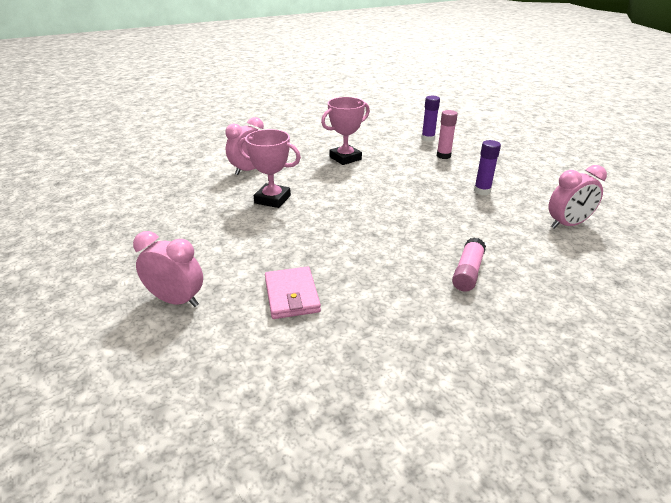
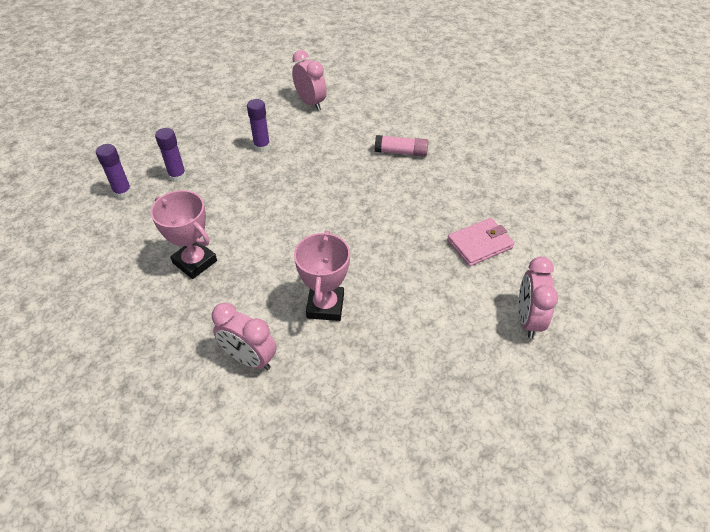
camera: 105 degrees left, 15 degrees up
(443, 156) = (177, 176): pink glue stick -> purple glue stick

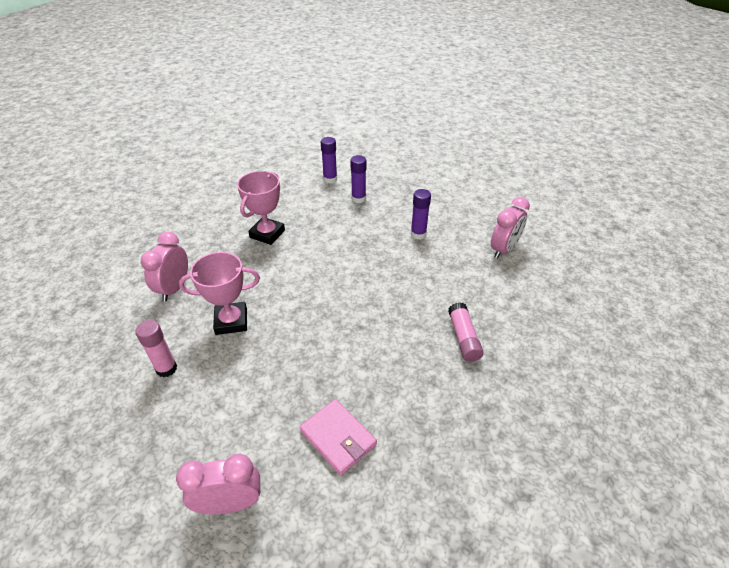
camera: 75 degrees right, 5 degrees down
(373, 366) = (166, 368): none -> pink glue stick

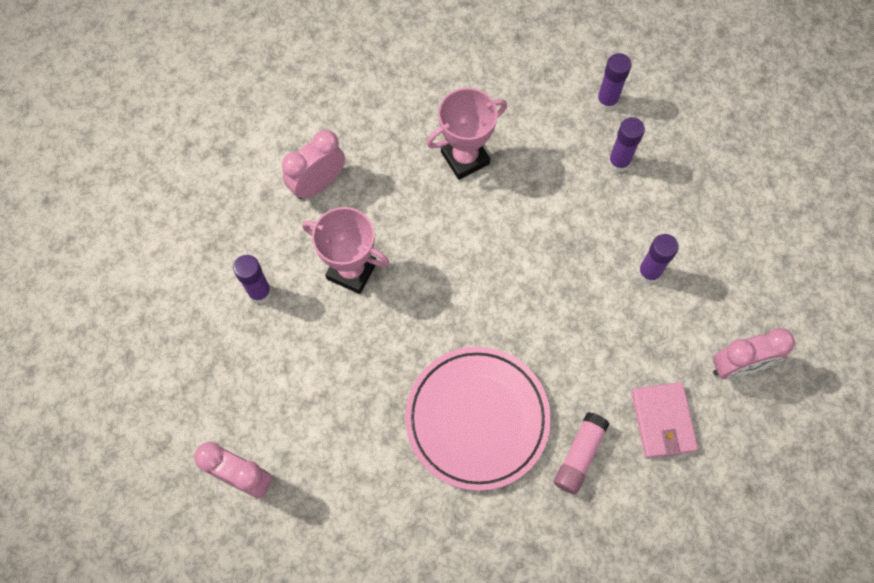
camera: 35 degrees right, 25 degrees up
(166, 368) = (260, 292): pink glue stick -> purple glue stick
(338, 438) = (370, 480): pink wallet -> pink wallet (662, 421)
(383, 355) = (477, 419): none -> pink plate

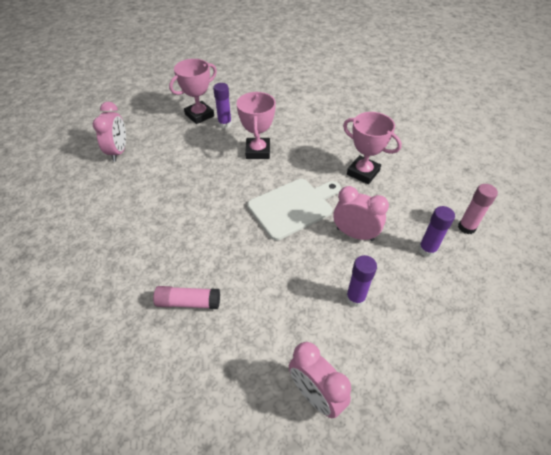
camera: 65 degrees right, 20 degrees down
(213, 323) = (199, 115): none -> pink trophy
(318, 184) = (300, 123): pink clock -> pink clock (355, 234)
(477, 419) = (192, 236): pink plate -> none
(485, 273) = (293, 207): none -> white cutting board
(607, 101) = (466, 227): purple glue stick -> pink glue stick
(662, 421) = (239, 350): pink wallet -> none

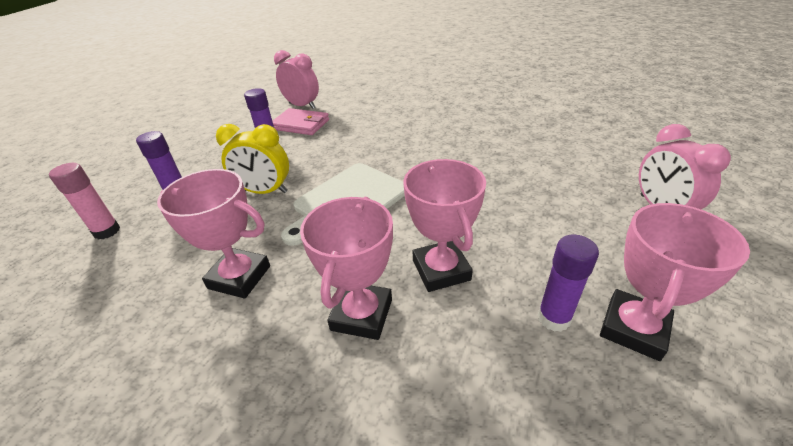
camera: 165 degrees right, 10 degrees down
(188, 302) = (415, 118): pink glue stick -> none
(303, 142) = (361, 314): none -> pink trophy
(320, 337) = (301, 125): none -> pink wallet
(355, 234) = (265, 191): pink clock -> yellow clock

